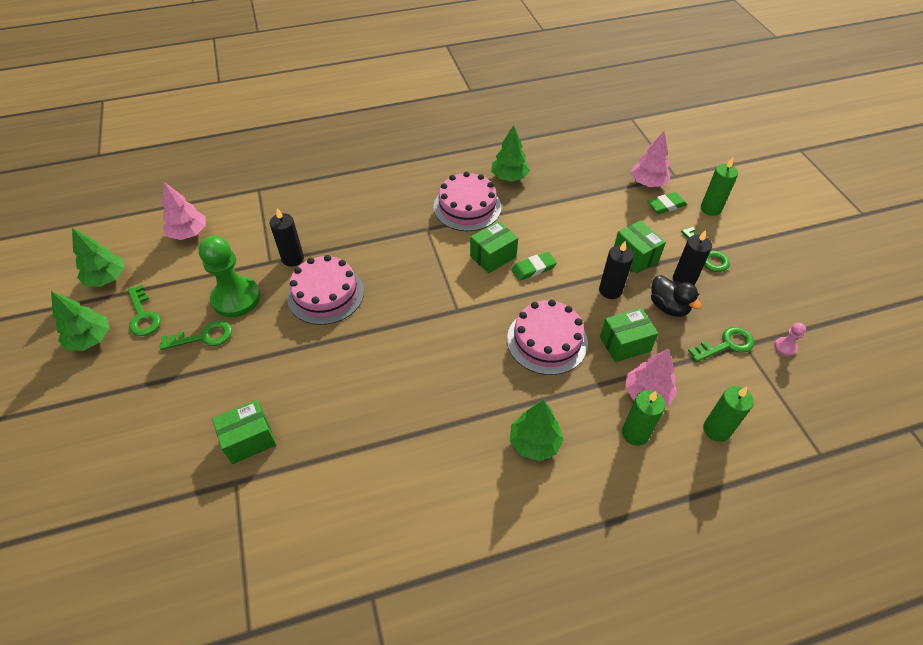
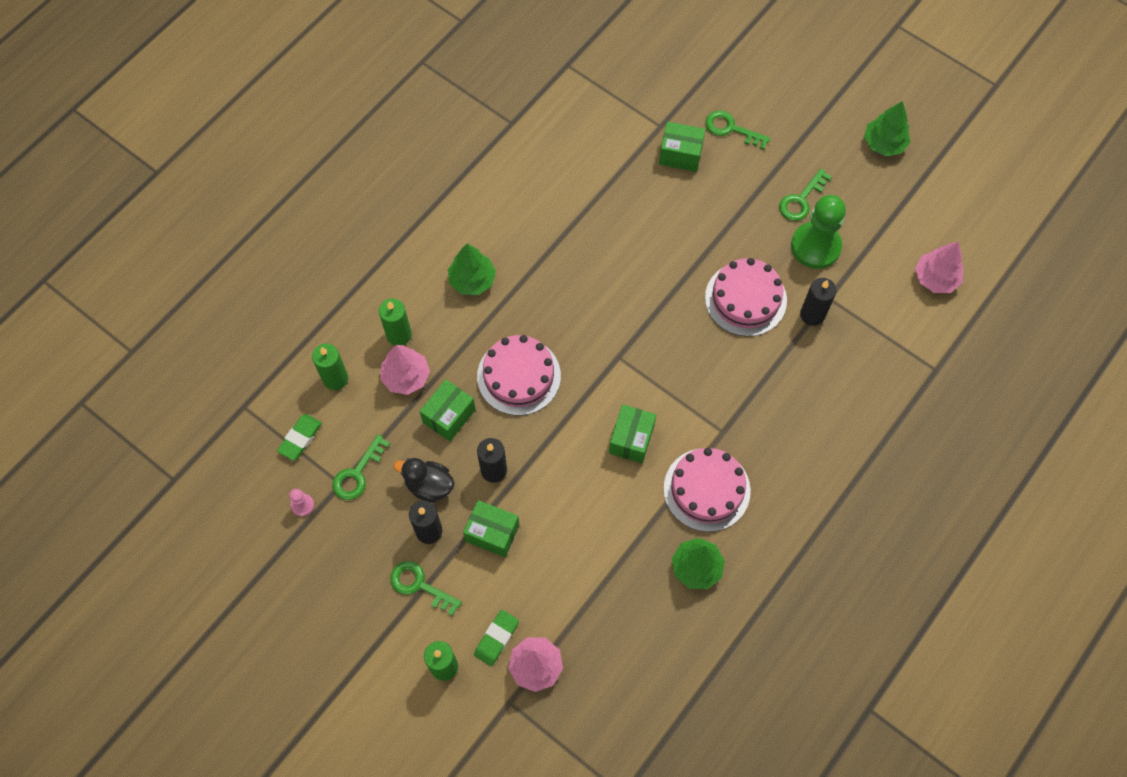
camera: 145 degrees right, 15 degrees up
(107, 278) = (943, 194): green tree -> none
(143, 316) = (870, 185): green key -> green key (731, 129)
(249, 439) = (680, 155): green box -> green box turned 75 degrees clockwise
(533, 268) = (583, 450): green eraser -> green eraser (300, 438)

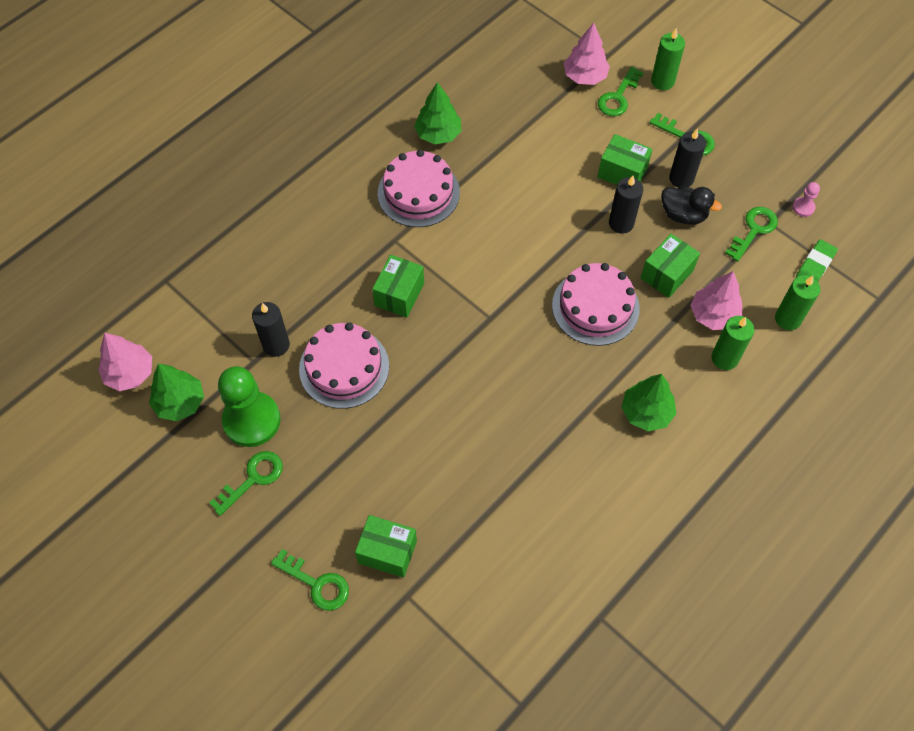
camera: 175 degrees left, 5 degrees down
(496, 638) = (618, 97): green eraser -> green key
(631, 439) = (485, 240): green box -> green box (399, 294)
(884, 143) = (130, 546): green tree -> green tree (180, 403)

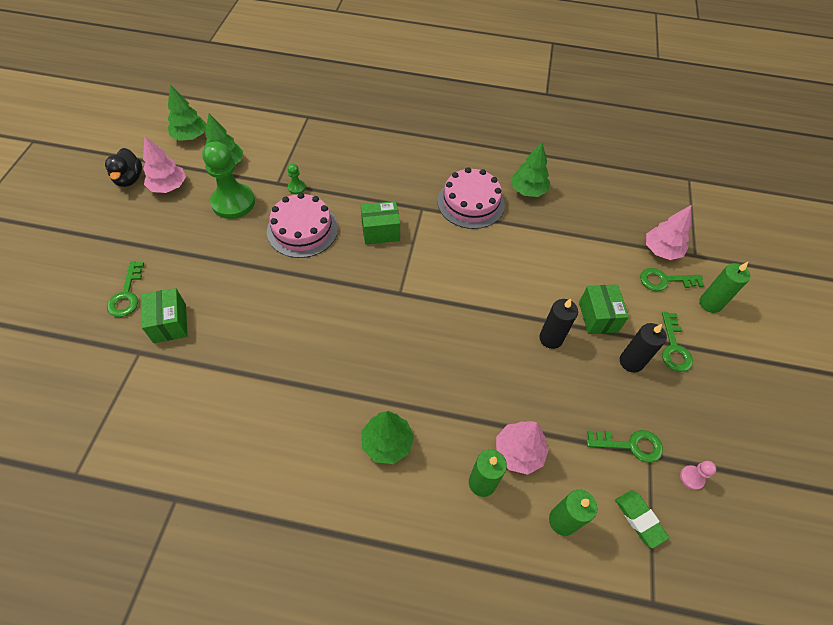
camera: 55 degrees right, 5 degrees down
(98, 424) = (190, 136): none -> green tree
(130, 373) = (233, 133): pink tree -> pink tree (168, 186)
(253, 479) = (190, 223): green key -> none
(276, 345) = (296, 187): black candle -> green pawn
(595, 307) = (460, 357): pink cake -> none
(666, 274) = (530, 395): green box -> none
(683, 215) = (597, 380): black duck -> black duck (129, 179)
(815, 265) = (639, 519): green eraser -> green eraser turned 60 degrees clockwise

